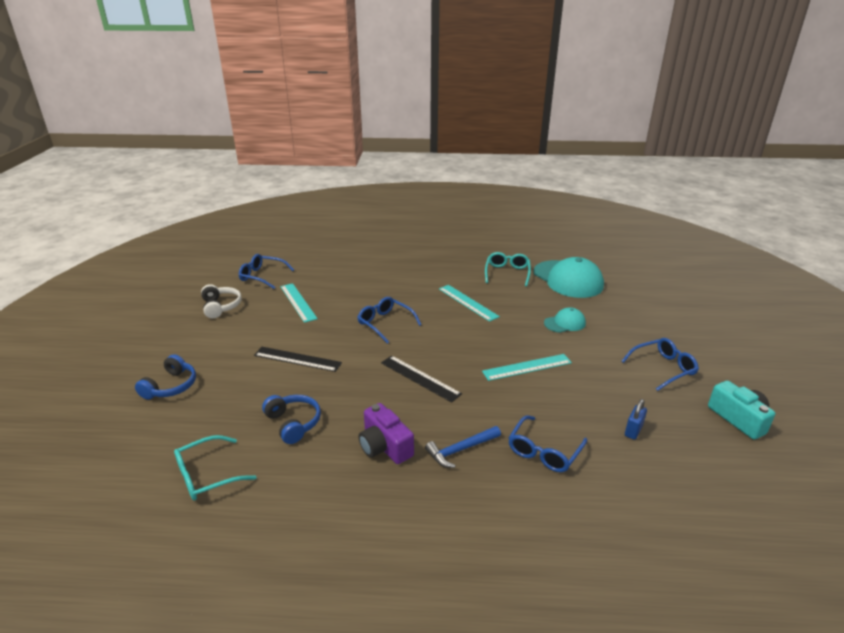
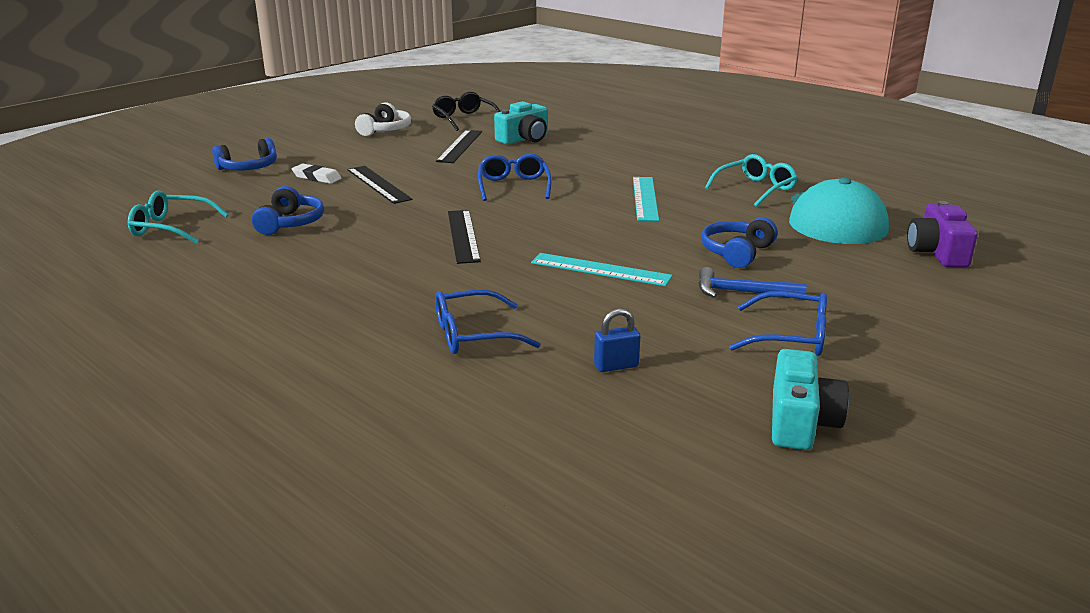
camera: 40 degrees right, 5 degrees down
(242, 372) = (317, 177): none -> white eraser
(262, 276) = (464, 119): blue glasses -> black glasses
(298, 302) = (459, 146): turquoise ruler -> black ruler
(329, 280) = (524, 139): none -> turquoise camera
(384, 446) = (331, 267): purple camera -> purple camera (937, 252)
(461, 450) = (393, 298): blue hammer -> blue hammer (742, 292)
(565, 323) = (737, 253): turquoise cap -> blue headphones

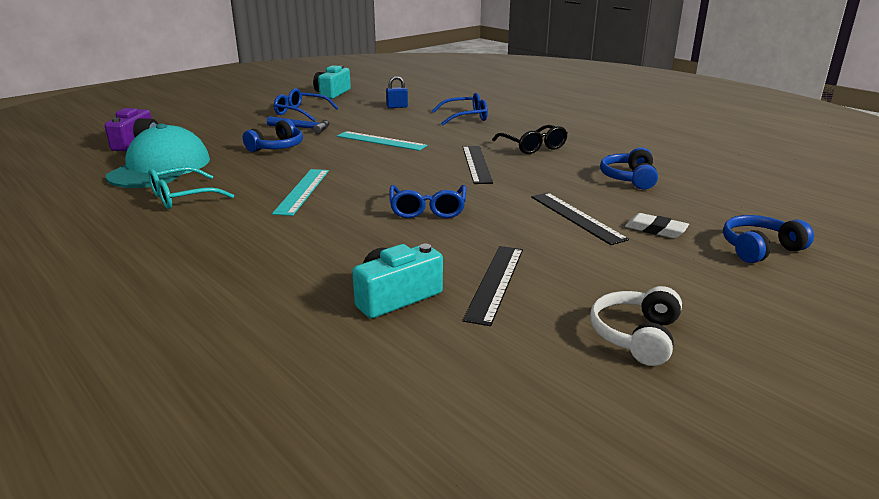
camera: 175 degrees left, 0 degrees up
(170, 228) = (730, 178): turquoise glasses -> none
(464, 119) = (499, 373): black glasses -> black glasses (533, 147)

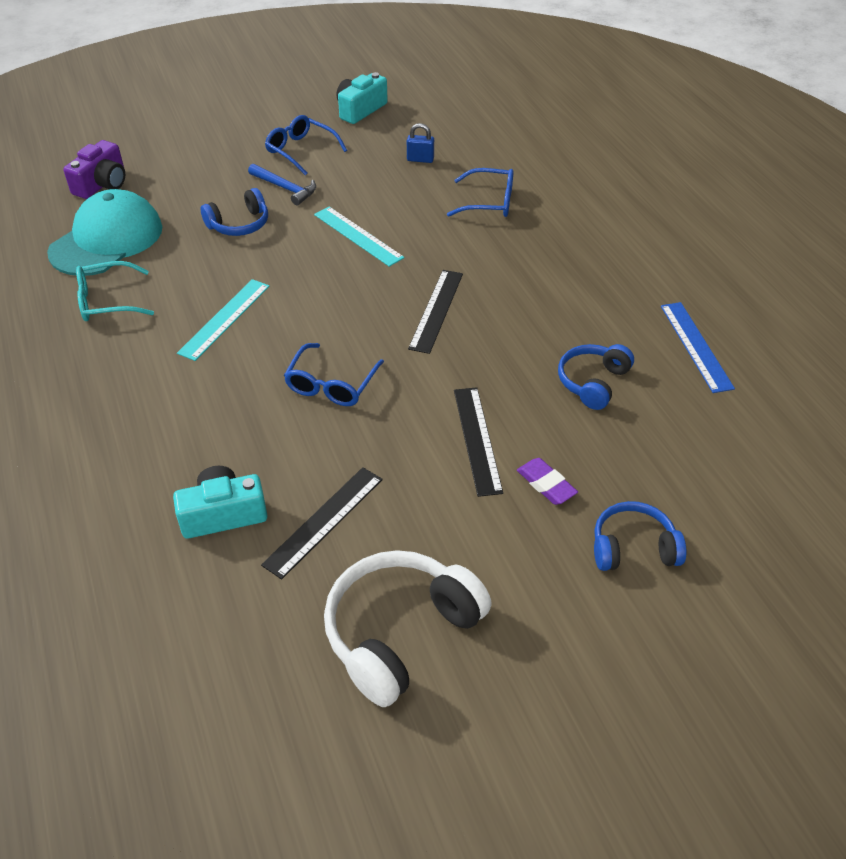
camera: 20 degrees right, 20 degrees up
(533, 147) = (527, 289): black glasses -> none
(636, 336) = (400, 633): white headphones -> white headphones, size x1.65
(655, 230) = (546, 484): white eraser -> purple eraser
(678, 154) = (695, 346): none -> blue ruler

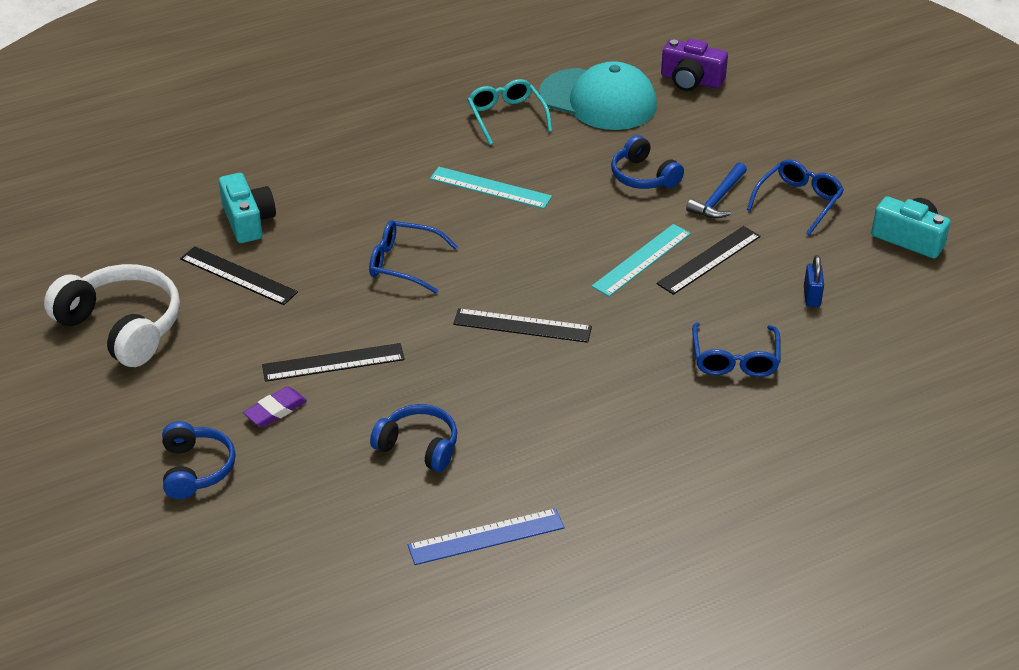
camera: 85 degrees right, 5 degrees down
(366, 201) = (709, 260): none -> black ruler

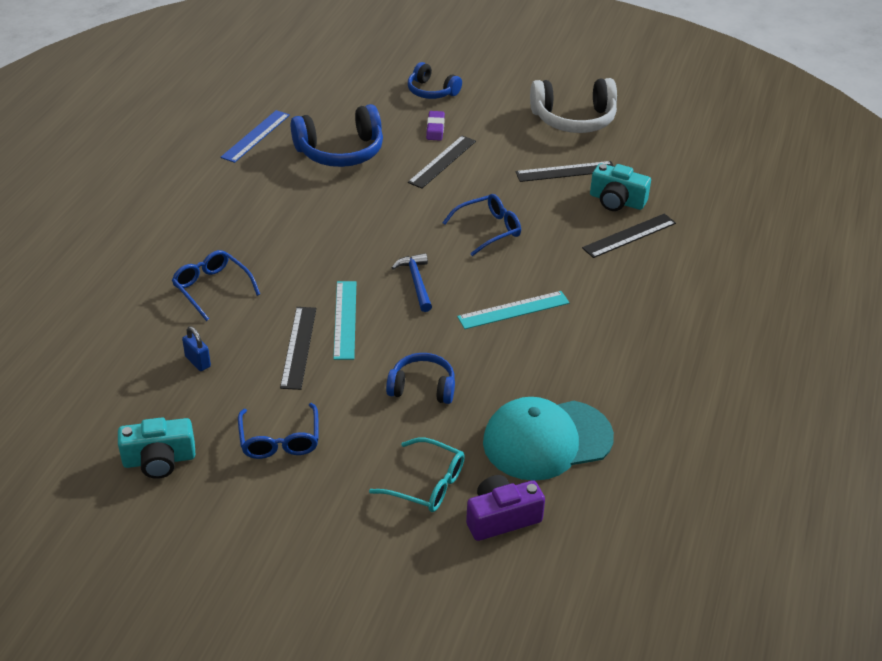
camera: 135 degrees right, 0 degrees up
(418, 446) = (340, 151): blue headphones -> blue headphones, size x1.65
(506, 116) = (590, 375): turquoise glasses -> turquoise glasses (427, 484)
(522, 325) = (367, 235): black ruler -> black ruler (629, 236)
(718, 199) = (344, 403): blue hammer -> blue hammer (416, 282)

